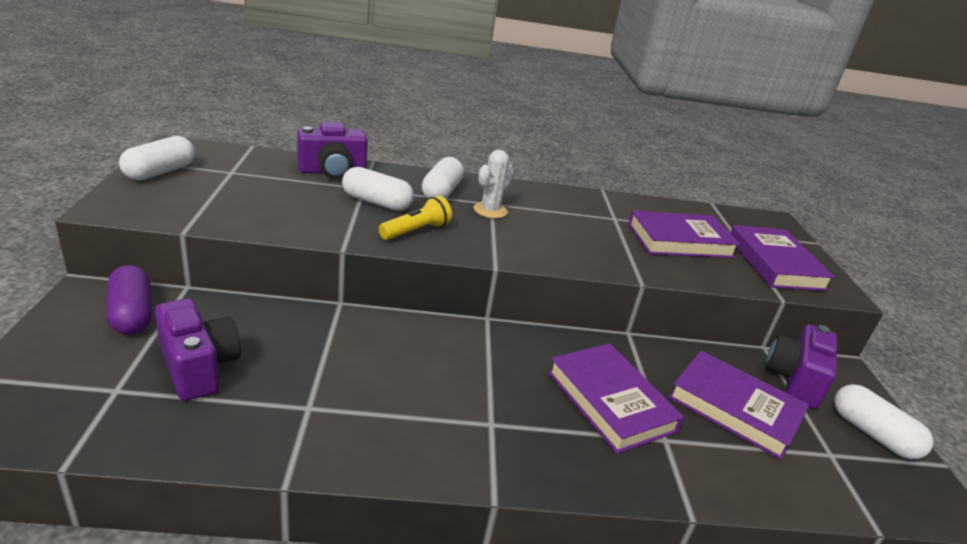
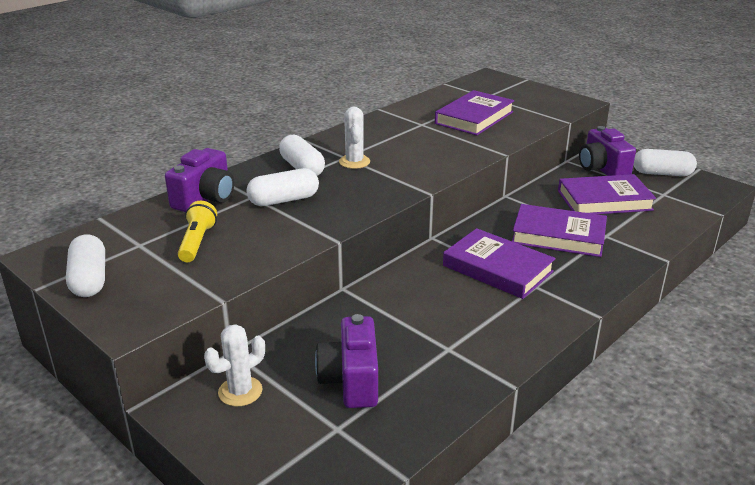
camera: 40 degrees left, 0 degrees up
(132, 314) = (240, 391): purple capsule -> white cactus
(199, 367) = (351, 380): purple camera -> purple camera turned 105 degrees counterclockwise
(416, 231) = (347, 202): yellow flashlight -> yellow flashlight (197, 242)
(775, 263) = (533, 103): purple book -> purple book (497, 268)

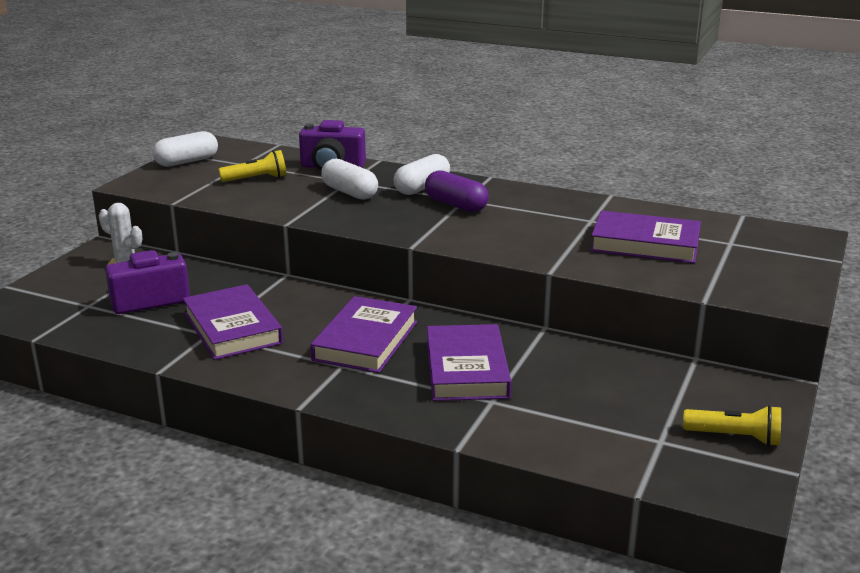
camera: 70 degrees right, 5 degrees down
(354, 162) = (456, 205): white cactus -> purple capsule
(602, 169) = (696, 386): purple camera -> none
(604, 200) = (593, 394): purple book -> purple book (232, 328)
(662, 173) = (735, 437): white capsule -> yellow flashlight

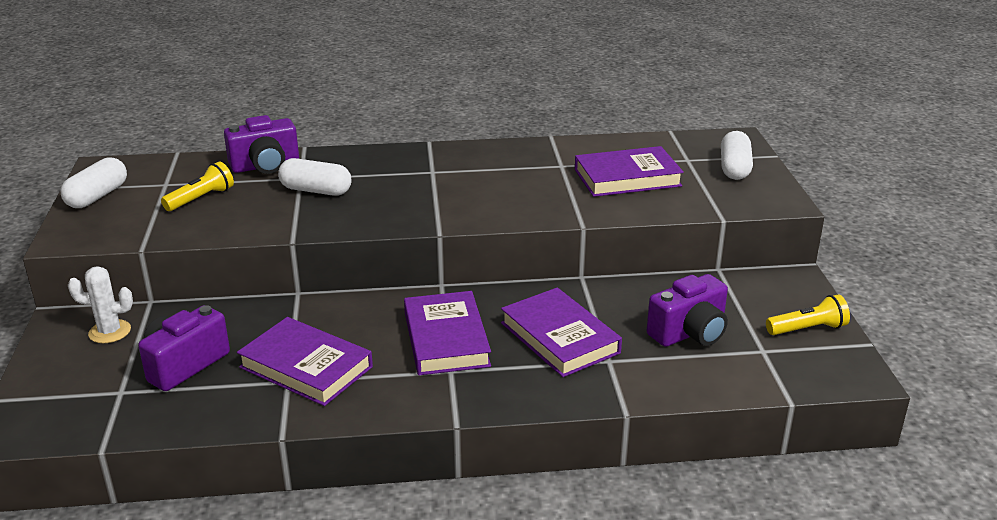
camera: 30 degrees left, 5 degrees up
(422, 188) = (380, 168): white capsule -> white capsule (734, 168)
(456, 205) = (431, 179): purple capsule -> none
(599, 403) = (689, 333): none -> purple camera

